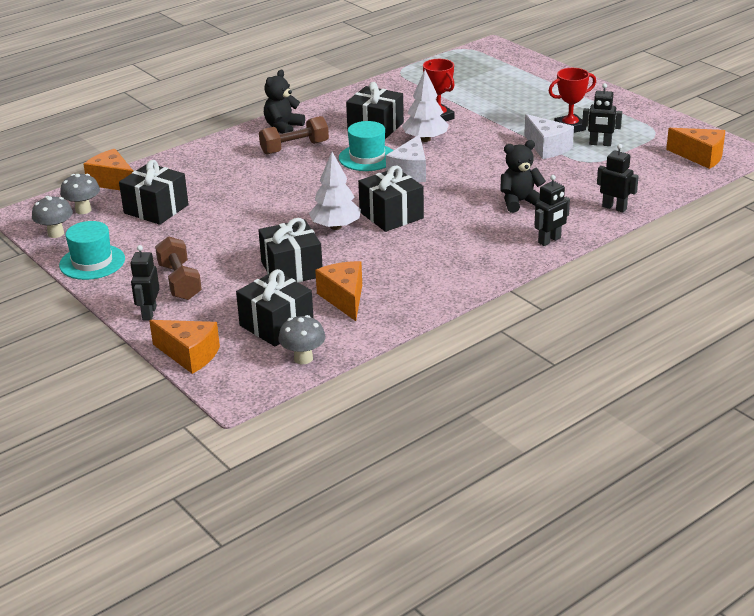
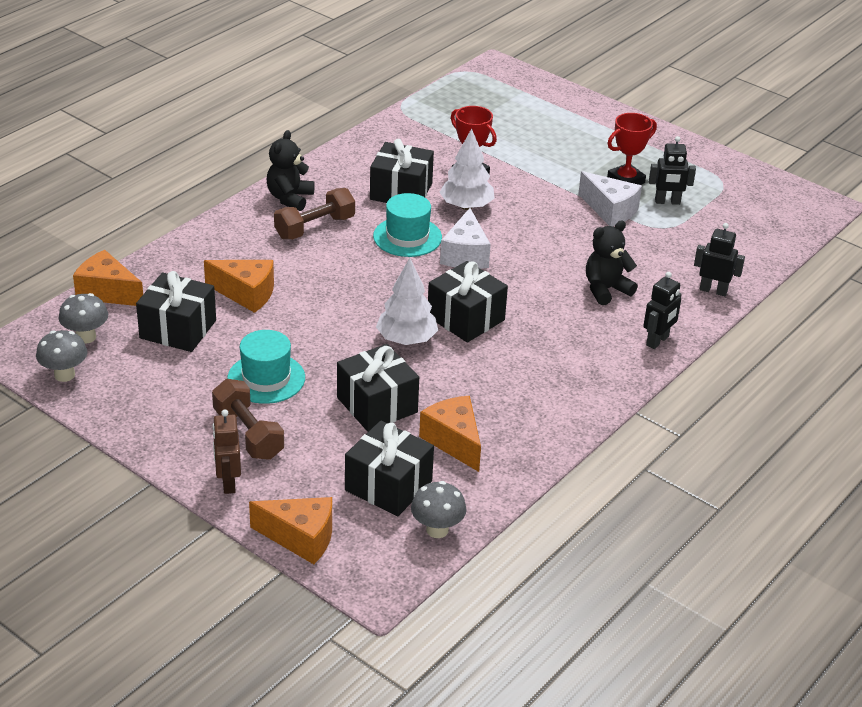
camera: 15 degrees left, 5 degrees up
(92, 262) = (128, 414): turquoise hat -> turquoise hat (266, 378)
(149, 313) = (228, 483): black robot -> brown robot
(700, 157) = (783, 213): orange cheese -> orange cheese (246, 294)

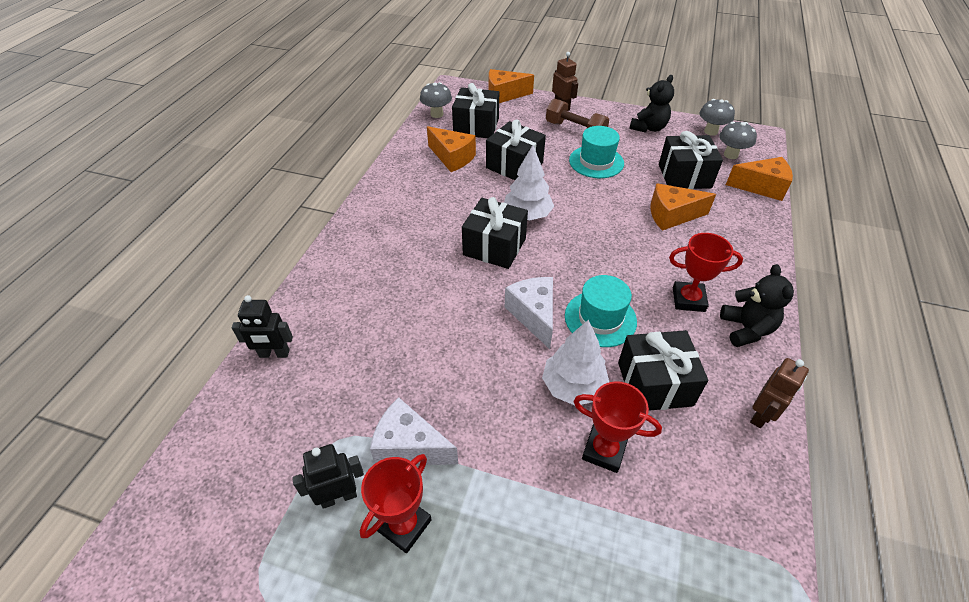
camera: 160 degrees right, 10 degrees up
(315, 227) = (688, 299): brown dumbbell -> red trophy
(340, 159) = (761, 415): none -> brown robot
(606, 289) = (384, 318): black teddy bear -> black teddy bear (648, 128)
(658, 341) = (325, 275): black robot -> none

